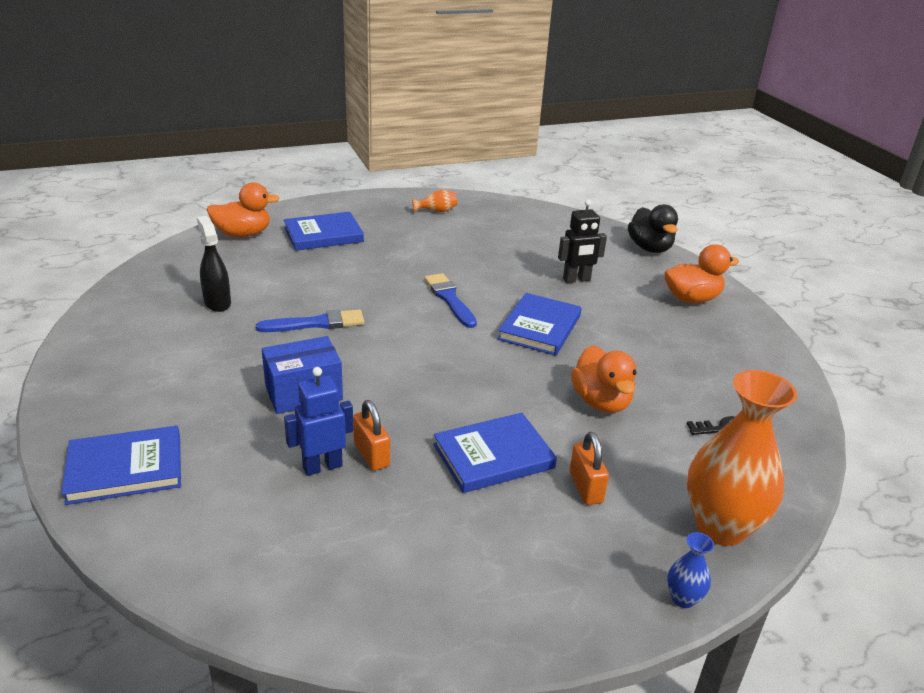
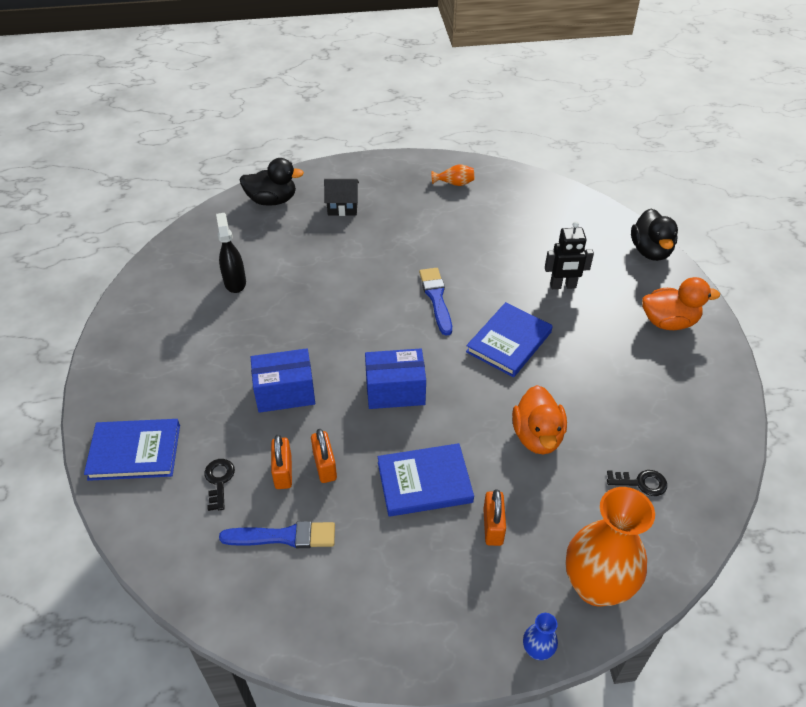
camera: 15 degrees right, 15 degrees up
(243, 234) = (272, 200): orange duck -> black duck
(243, 484) = (219, 481): none -> black key
(316, 323) = (312, 315): blue brush -> blue brush (284, 536)
(322, 466) = (283, 472): blue robot -> orange padlock
(323, 235) = (342, 207): blue book -> black house
(431, 379) = (395, 391): none -> blue box

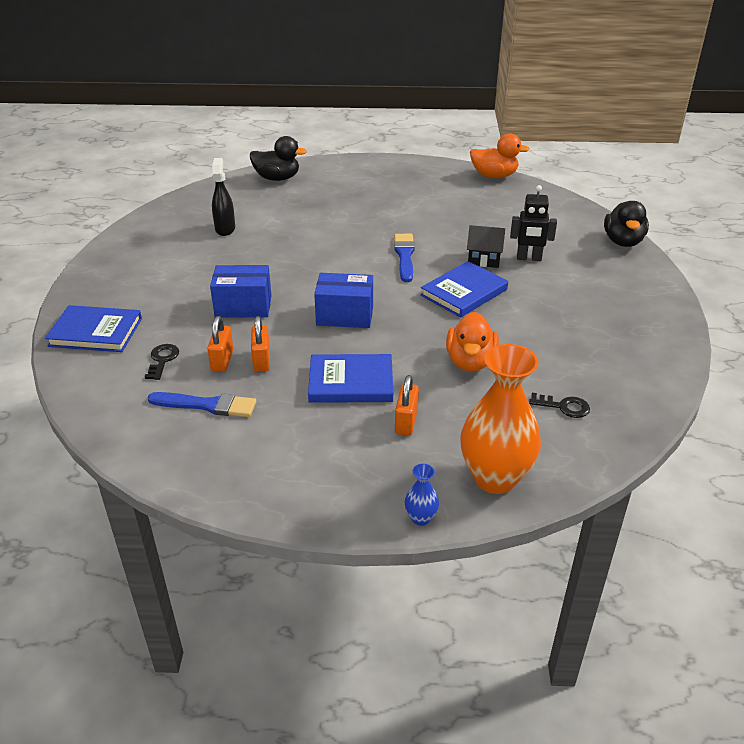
camera: 10 degrees right, 10 degrees down
(342, 207) = (339, 187): black house -> black house (484, 259)
(454, 183) = (447, 180): orange vase -> none
(669, 322) = (626, 293): orange duck -> orange duck (494, 176)

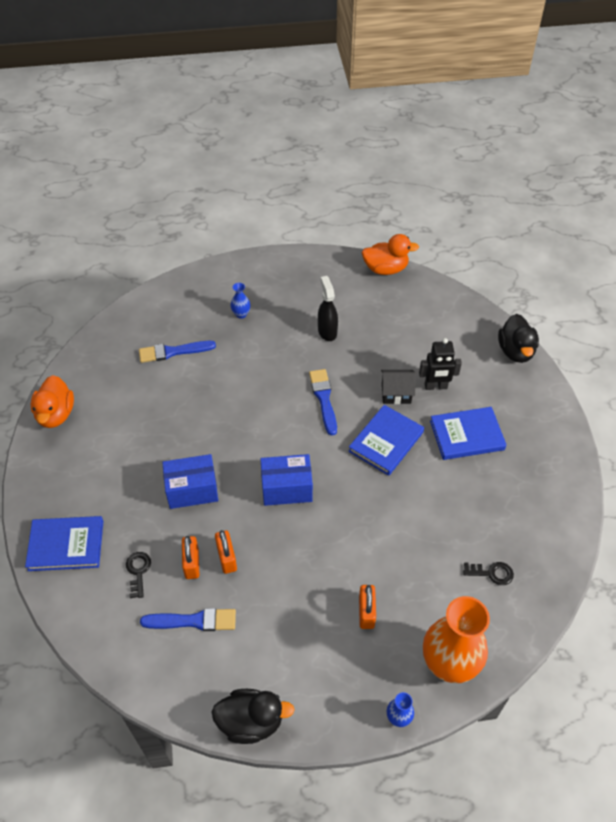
camera: 10 degrees left, 15 degrees up
(225, 229) = (146, 383): black spray bottle -> black spray bottle (327, 331)
(260, 211) = (173, 352): none -> blue brush
(277, 178) = (177, 299): black duck -> black duck (251, 722)
(337, 193) = (241, 314): none -> blue vase
(351, 382) = (310, 573): blue book -> blue book (467, 435)
(470, 361) = (406, 531): orange duck -> orange duck (56, 414)

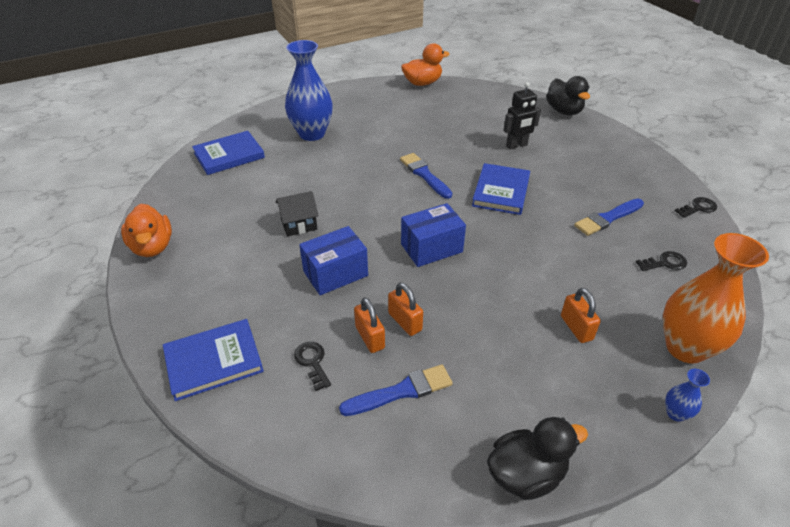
camera: 20 degrees left, 10 degrees down
(173, 352) = (259, 172): blue brush -> blue brush (607, 218)
(241, 314) = (312, 134): blue vase -> blue vase, size x2.36
(327, 331) = (398, 130): black spray bottle -> none
(396, 393) = (486, 157): black house -> black house (299, 224)
(467, 435) = (566, 171): blue book -> blue book (229, 155)
(572, 521) = (698, 208): none -> black key

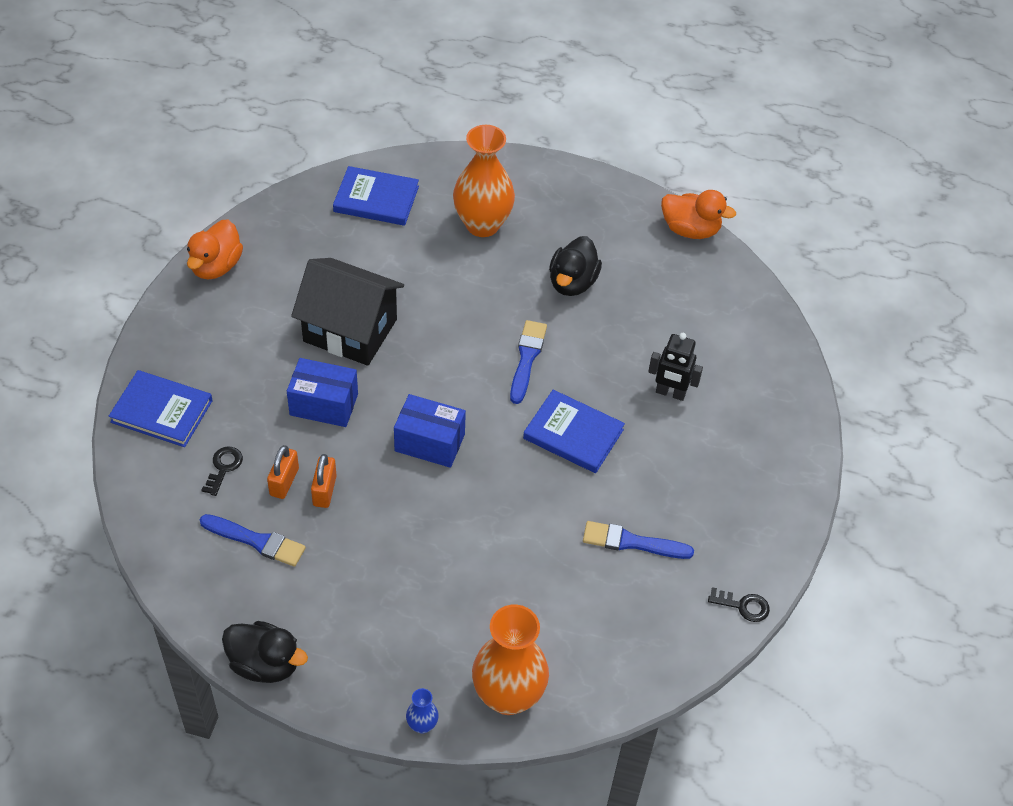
camera: 40 degrees right, 10 degrees up
(299, 224) = (350, 330): black house -> black house, size x2.03
(312, 134) = (482, 224): blue vase -> orange vase
(501, 191) = (573, 434): blue book -> blue book turned 60 degrees clockwise
(564, 111) = (796, 387): black duck -> black duck (572, 282)
(576, 328) = (446, 607): orange padlock -> none
(665, 263) = (613, 624): black key -> none

